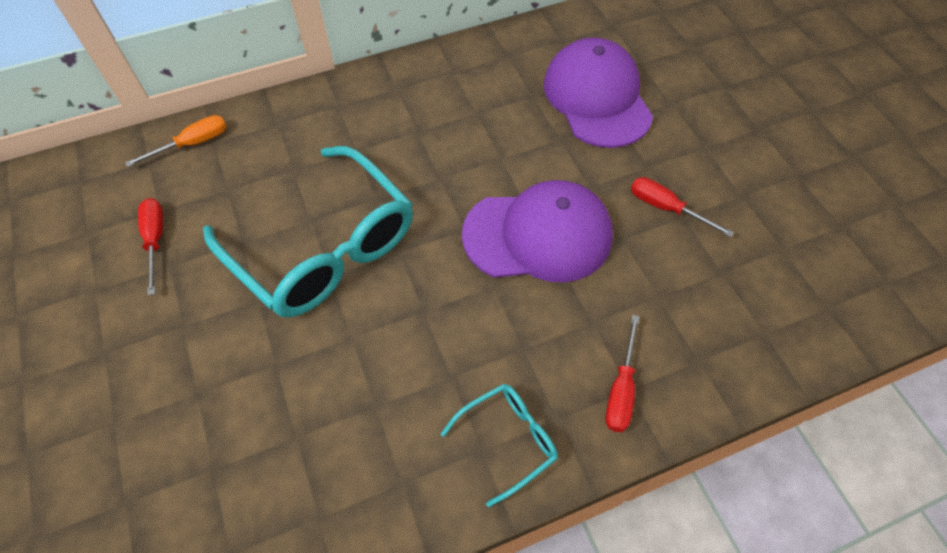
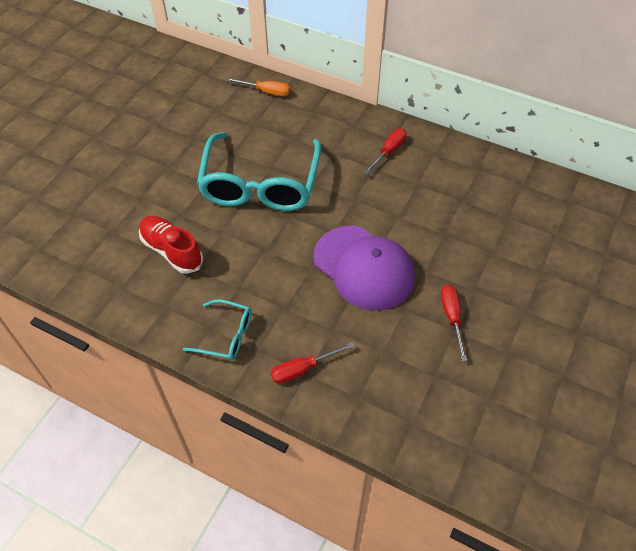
camera: 50 degrees right, 5 degrees down
(155, 240) = (201, 122): red screwdriver -> red screwdriver (388, 151)
(322, 414) = (172, 251): none -> red shoe
(597, 98) = (498, 231): purple cap -> none

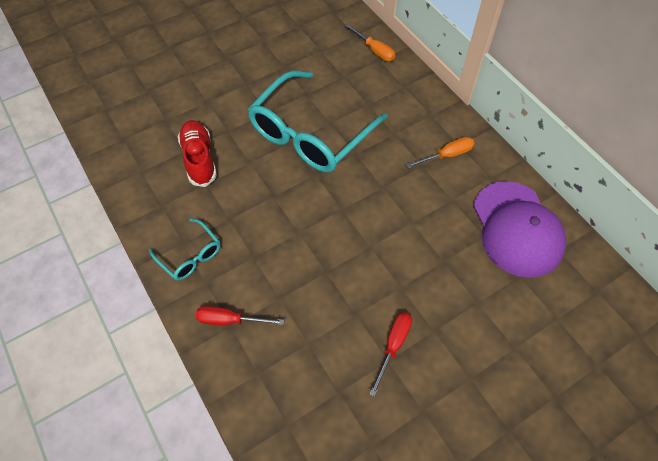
camera: 30 degrees right, 5 degrees up
(364, 268) = (346, 255): purple cap -> purple cap (517, 229)
(388, 151) = (447, 155): red screwdriver -> orange screwdriver

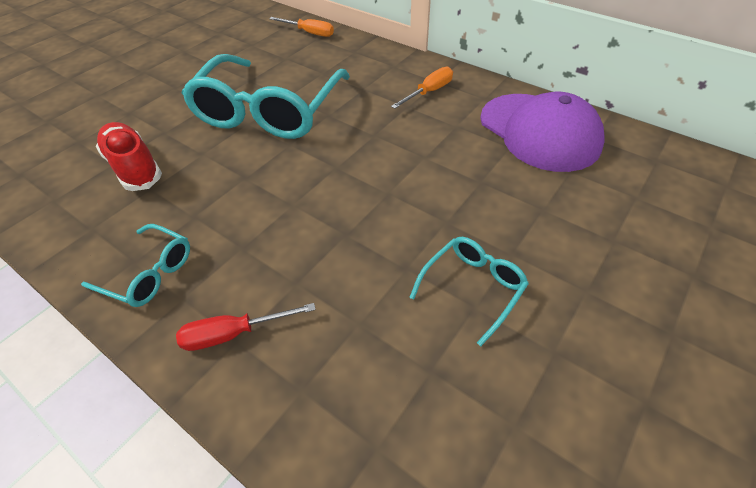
camera: 20 degrees left, 10 degrees down
(393, 346) = (473, 287): red screwdriver -> turquoise glasses

